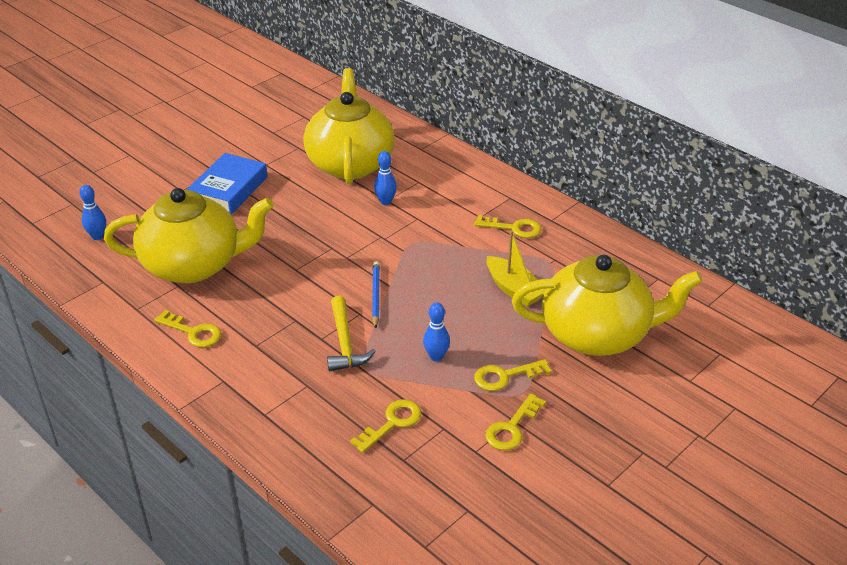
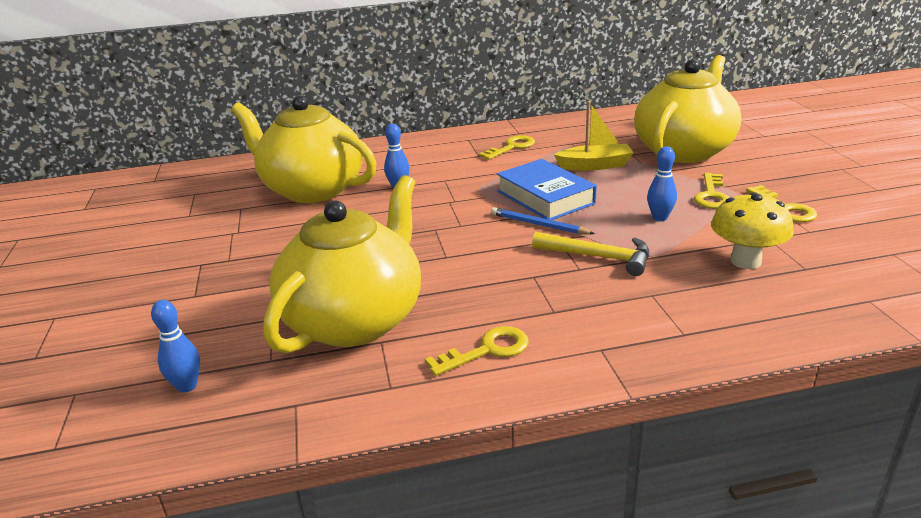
camera: 55 degrees left, 10 degrees down
(229, 190) = (246, 264): blue book -> blue book (545, 197)
(392, 423) = (745, 261): yellow key -> yellow mushroom

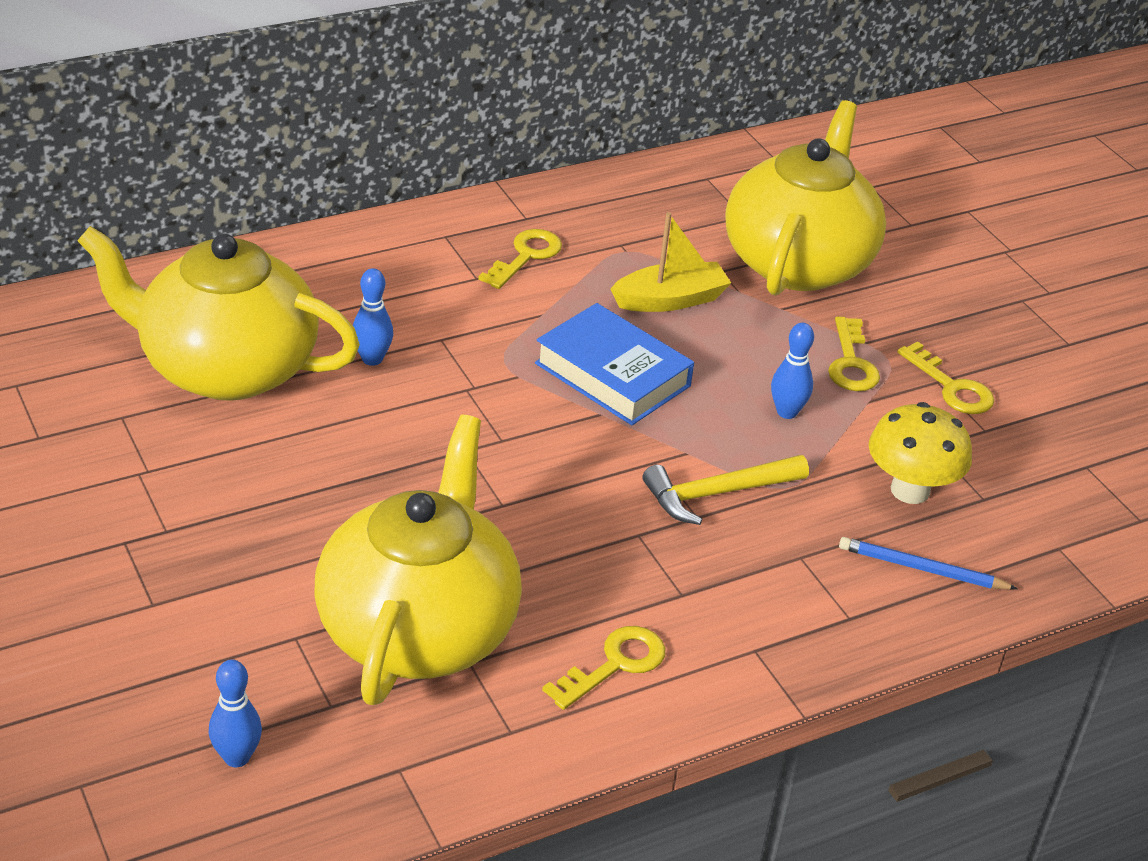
camera: 20 degrees left, 10 degrees up
(539, 225) = (619, 434): blue pencil -> blue pencil (922, 569)
(598, 257) = (718, 493): yellow hammer -> yellow hammer turned 150 degrees clockwise

